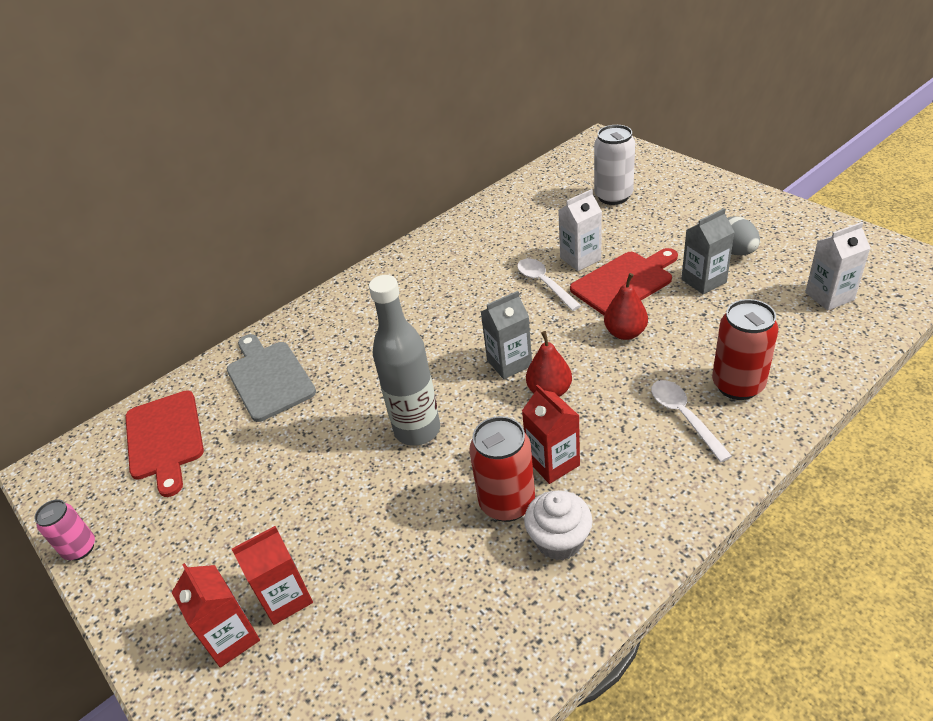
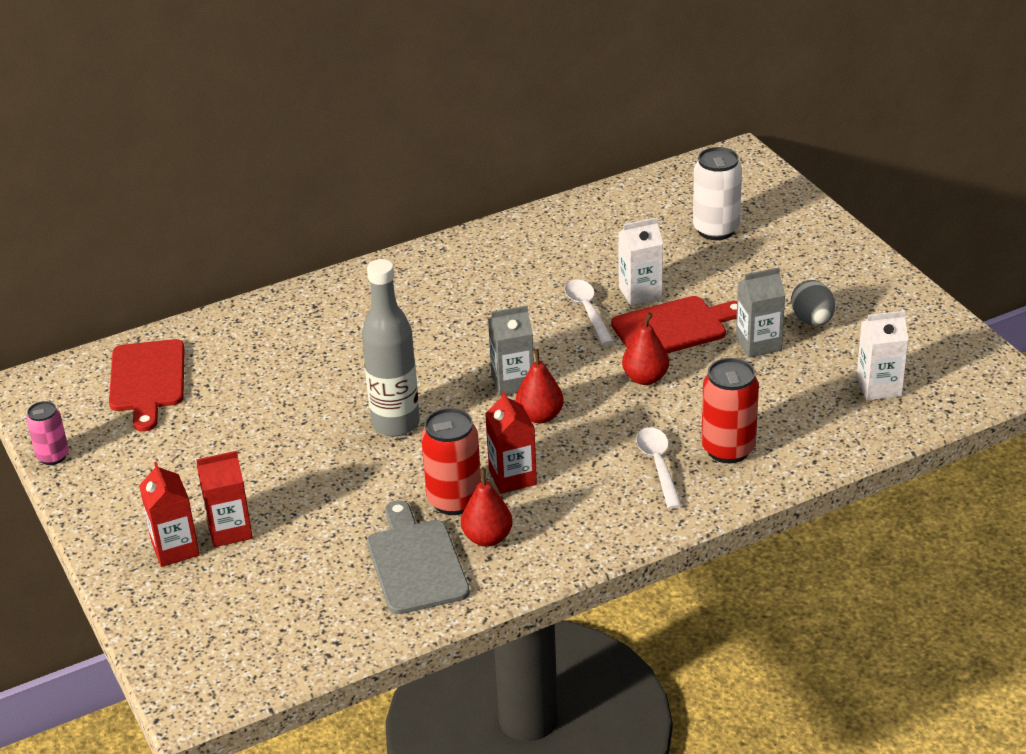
camera: 10 degrees right, 5 degrees down
(269, 378) = (264, 345): grey cutting board -> grey cutting board (415, 563)
(559, 540) = (487, 538): white cupcake -> red pear

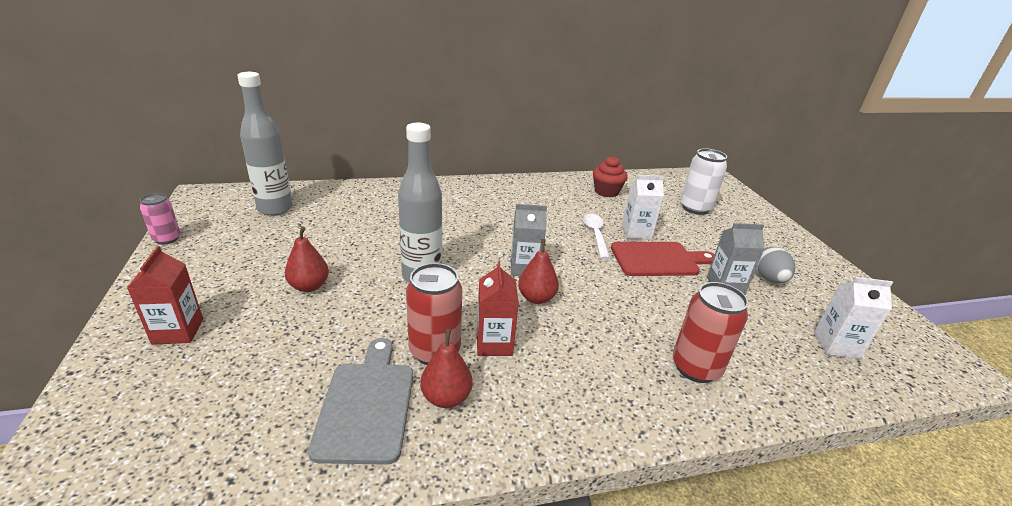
camera: 10 degrees right, 5 degrees down
(147, 380) = (275, 209): red cutting board -> grey bottle
(230, 530) = (234, 327): red carton -> none
(586, 231) = (606, 192): none -> red cupcake
(645, 378) = (629, 290): red pear -> red pear (309, 286)
(658, 465) = (628, 366): white spoon -> none

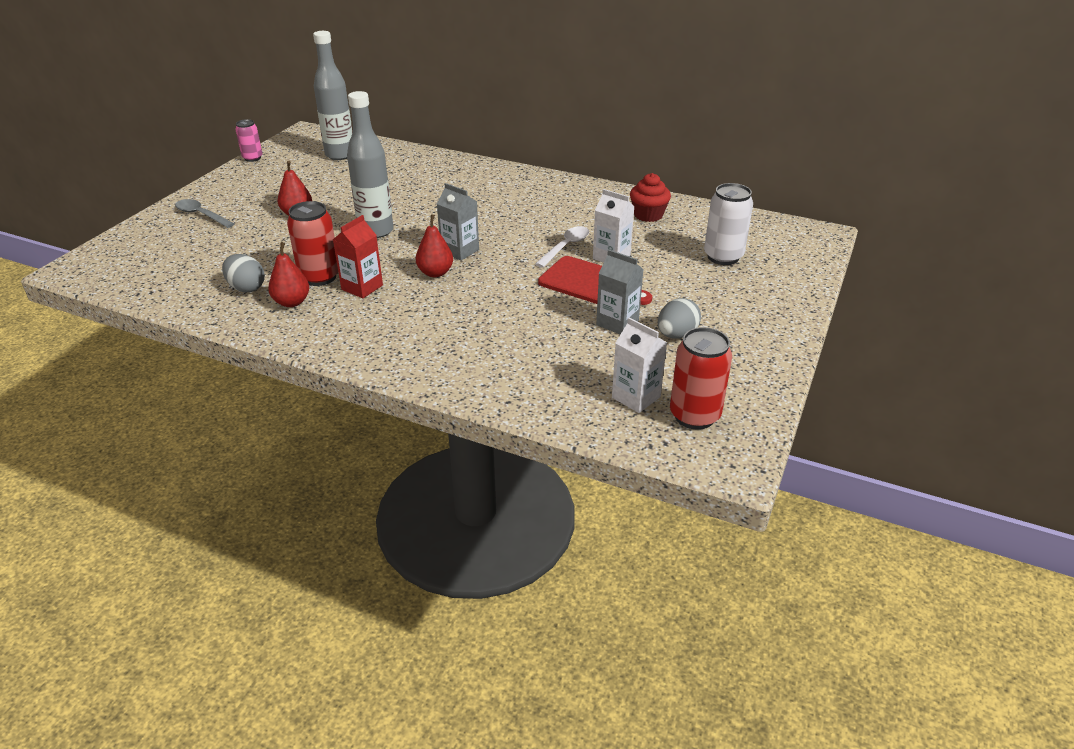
camera: 40 degrees right, 5 degrees up
(178, 331) = (201, 215): red carton -> grey spoon
(367, 405) = (246, 288): grey cutting board -> grey egg
(695, 368) = (479, 357): red can -> red can (694, 416)

